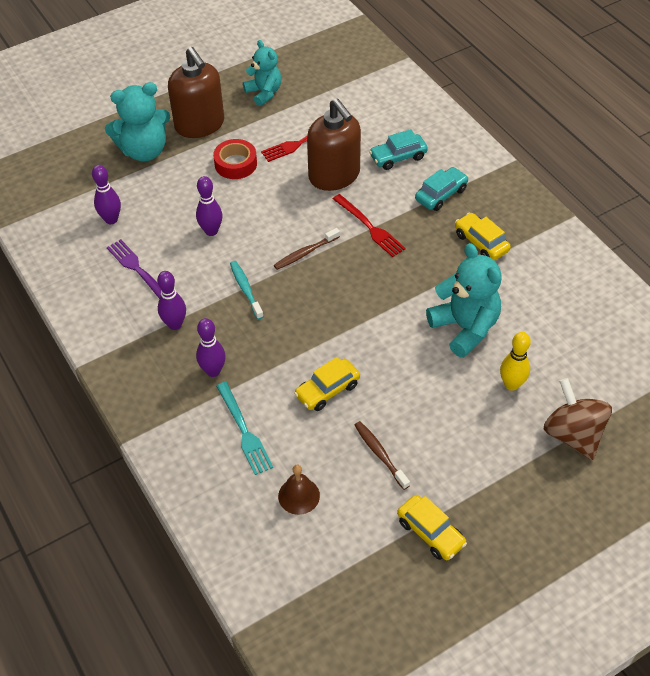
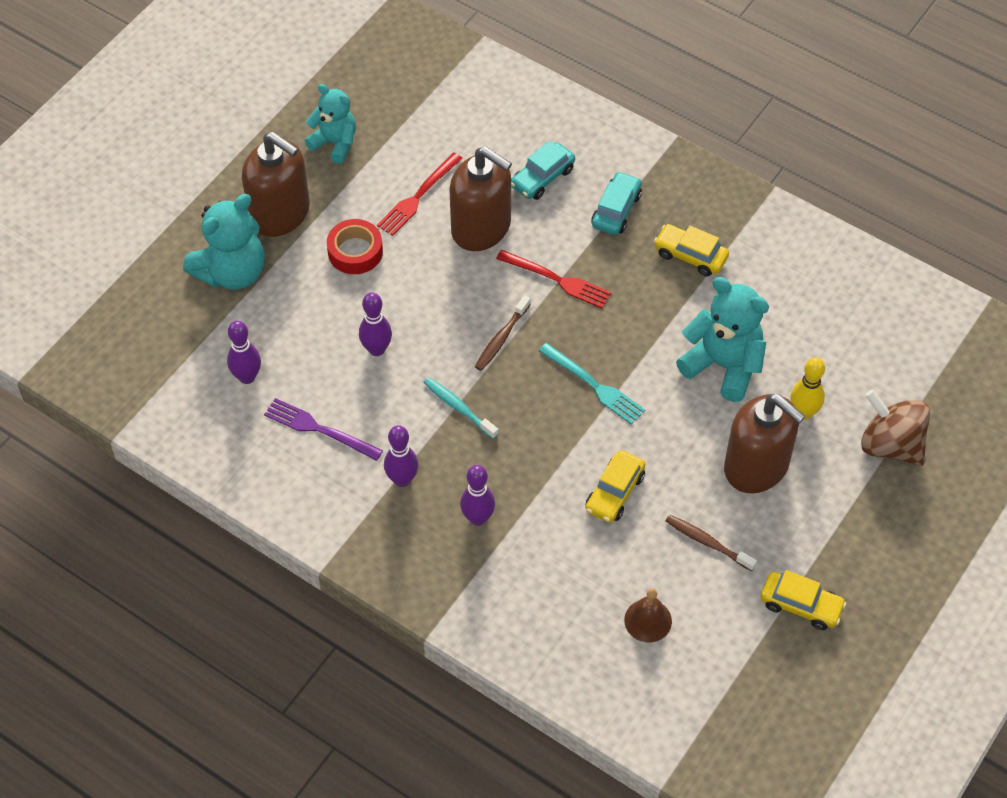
camera: 25 degrees left, 5 degrees up
(244, 431) = (551, 573): turquoise fork -> turquoise fork (594, 386)
(451, 411) = (756, 466): none -> brown soap dispenser

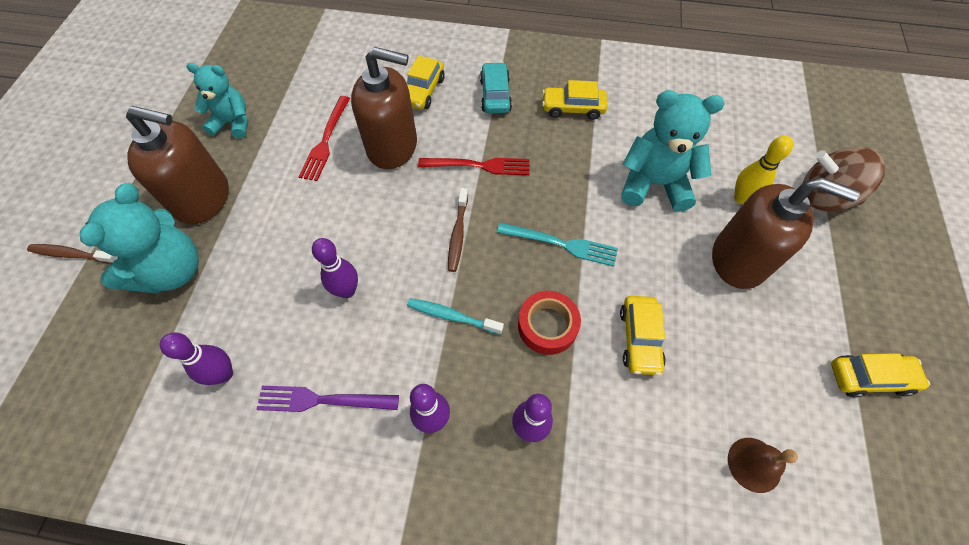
camera: 25 degrees left, 5 degrees up
(355, 252) = (288, 207): red tape -> red tape (547, 326)
(542, 178) = (423, 91): turquoise car -> yellow car
(707, 542) = (750, 352): brown toothbrush -> brown toothbrush (73, 254)

